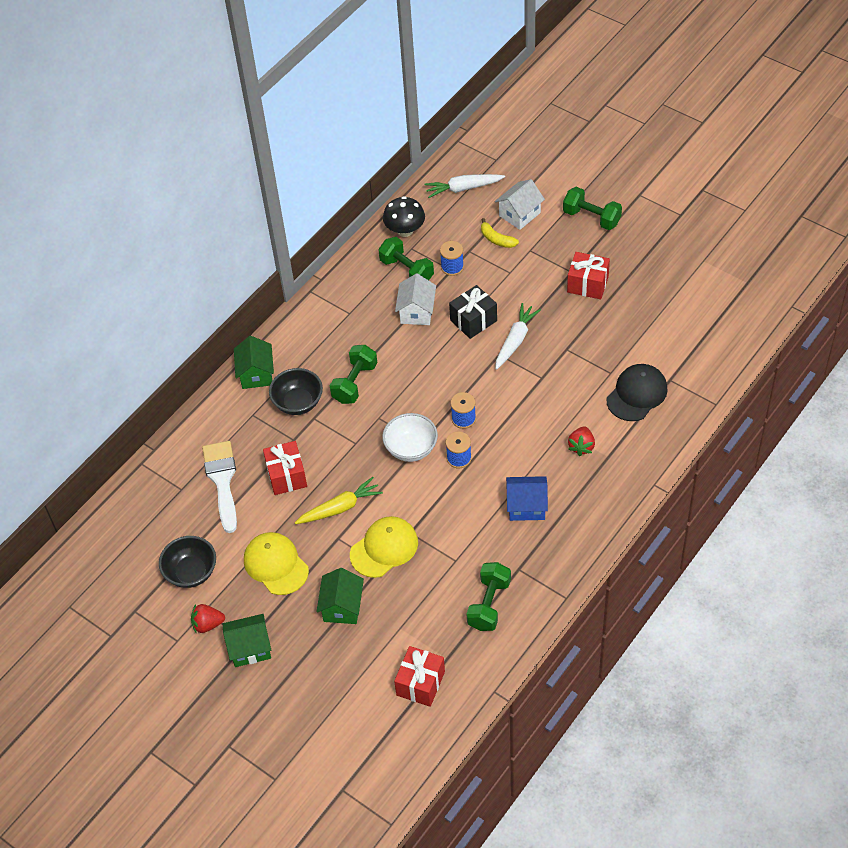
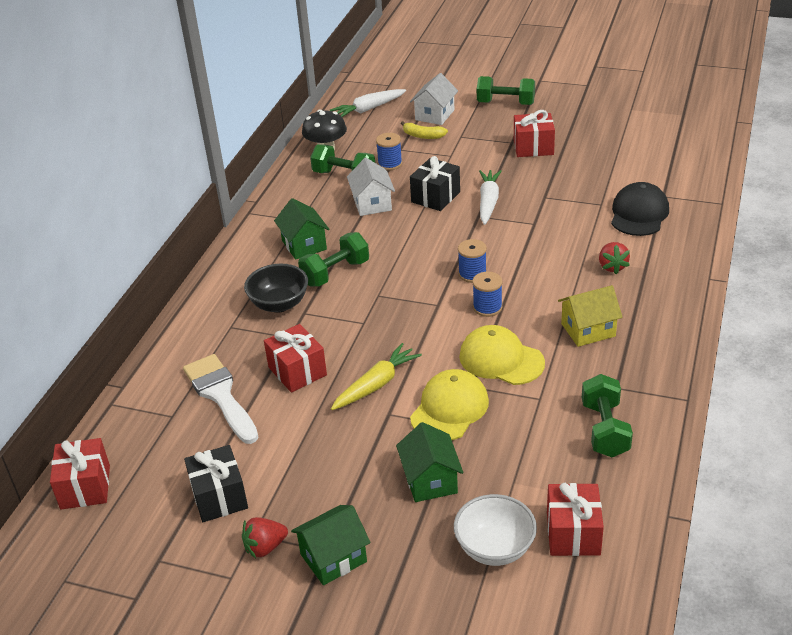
camera: 20 degrees left, 15 degrees down
(103, 534) = (85, 487): none -> red gift
(191, 572) = (219, 497): black bowl -> black gift
(256, 374) = (219, 291): green house -> green house (304, 245)
(276, 565) = (325, 460): yellow cap -> yellow cap (501, 359)
(354, 383) = (335, 273): green dumbbell -> green dumbbell turned 45 degrees clockwise
(411, 448) = (429, 312): white bowl -> white bowl (495, 548)
(526, 506) = (588, 330): blue house -> yellow house

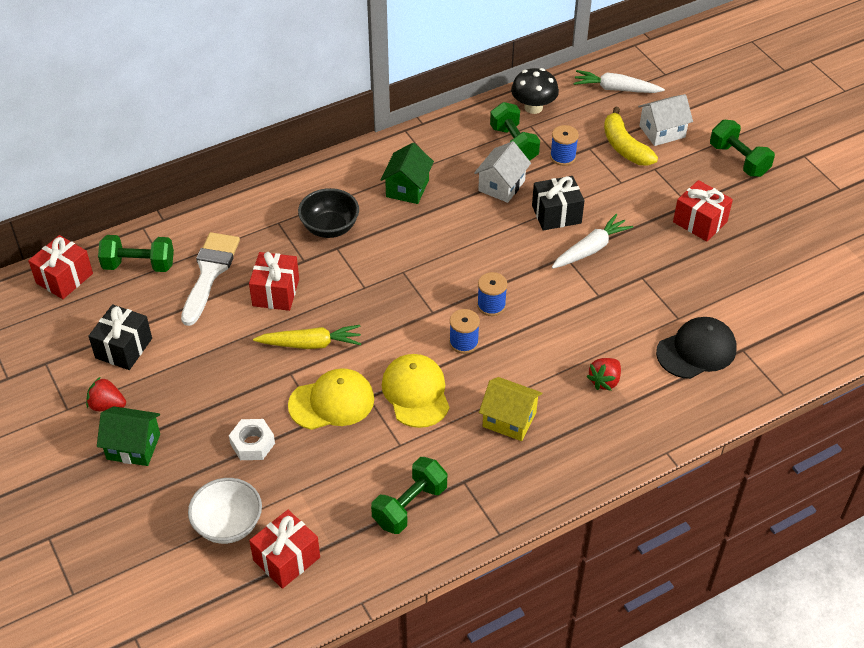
camera: 40 degrees right, 10 degrees up
(335, 273) = (398, 230): green dumbbell -> green dumbbell (139, 265)
(423, 136) = (624, 147): yellow banana -> yellow banana, size x1.55
(430, 480) = (252, 444): green house -> white nut

